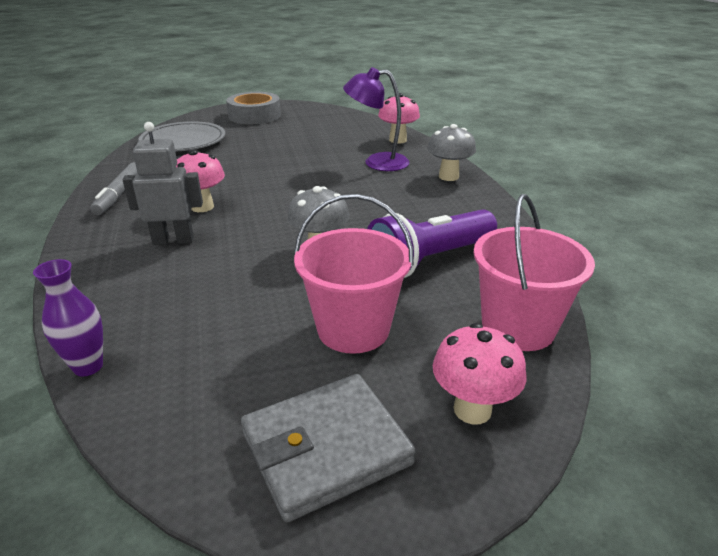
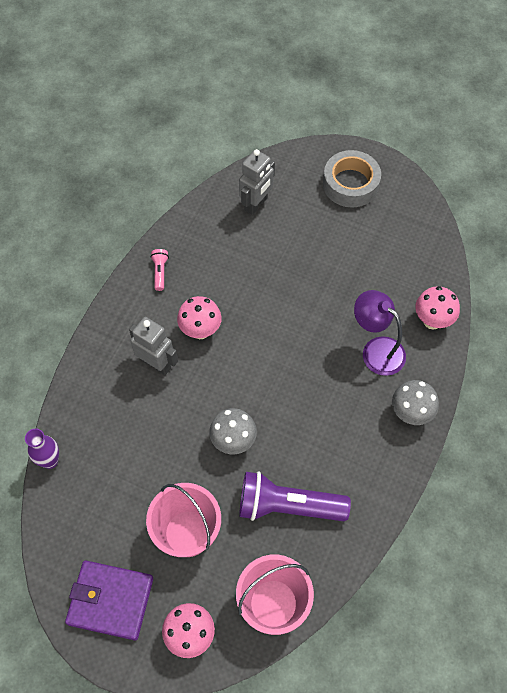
camera: 40 degrees right, 30 degrees up
(119, 194) = (160, 272): grey marker -> pink flashlight
(183, 141) = (256, 204): grey plate -> grey robot
(326, 448) = (110, 600): grey wallet -> purple wallet

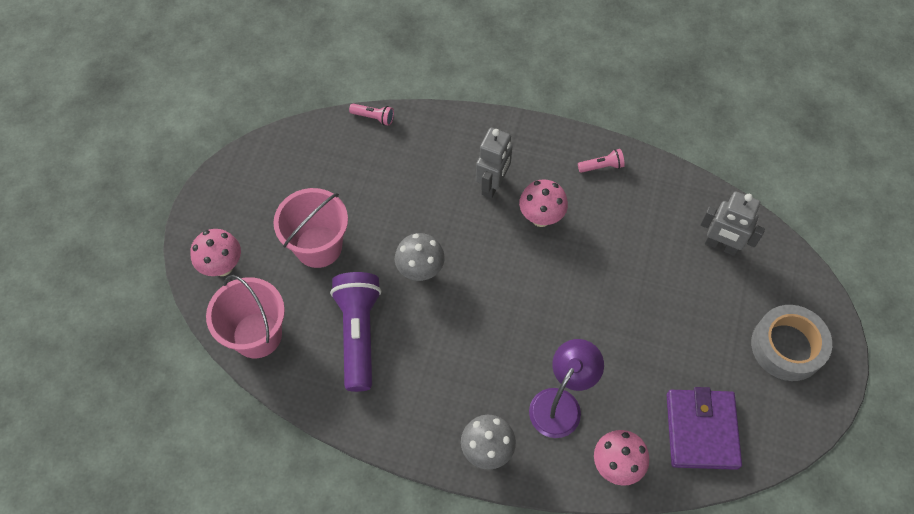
camera: 80 degrees right, 0 degrees up
(50, 461) = (373, 117): purple vase -> pink flashlight
(110, 600) = (248, 195): purple wallet -> purple wallet (701, 430)

